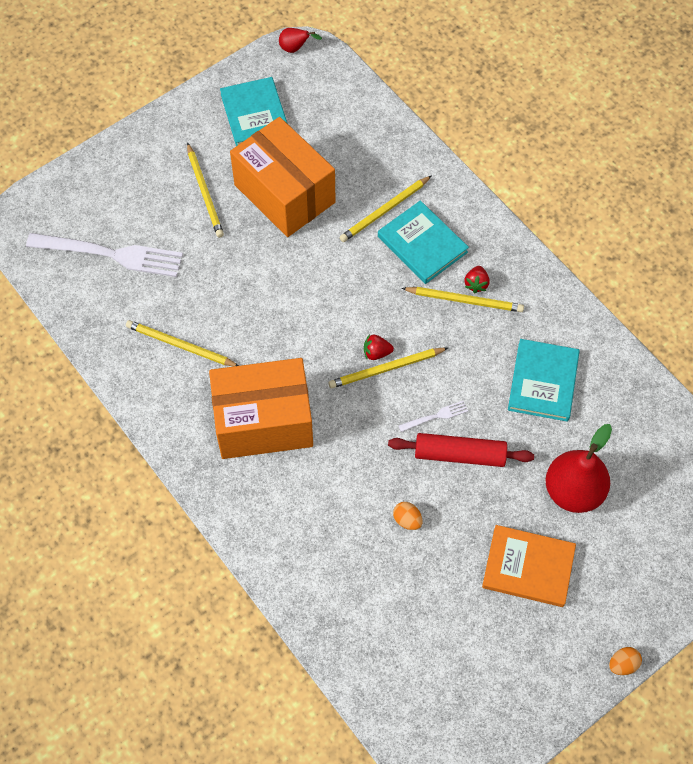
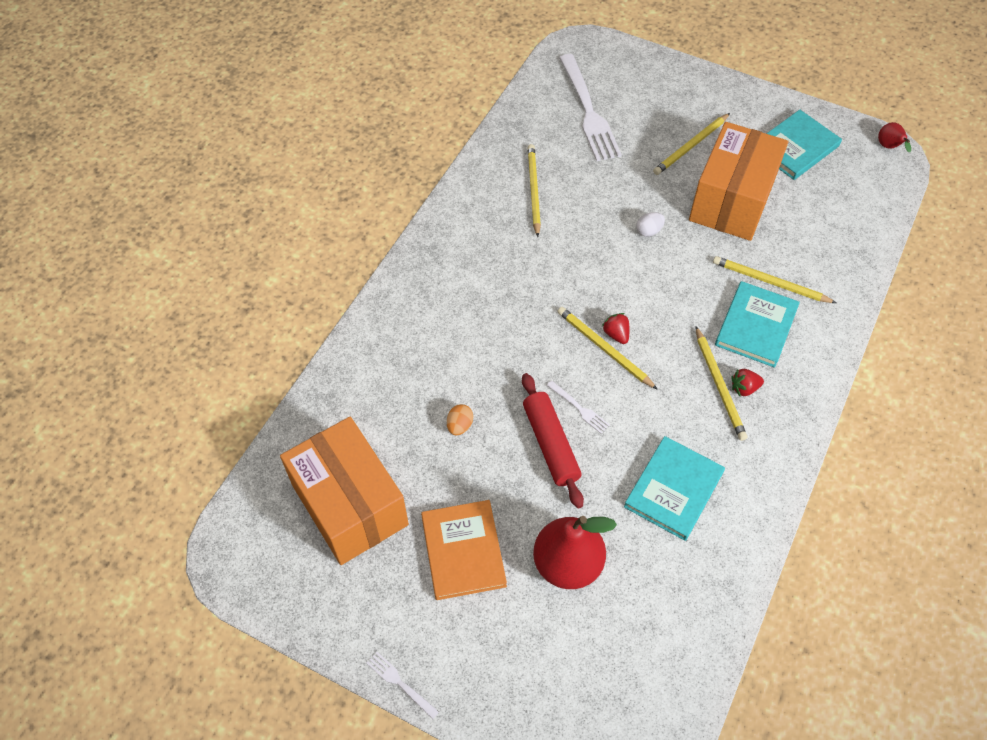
camera: 65 degrees right, 5 degrees down
(263, 421) = (496, 277): orange box -> orange box (350, 505)
(281, 274) = (649, 231): none -> white egg
(543, 382) = (673, 489): turquoise book -> turquoise book turned 45 degrees counterclockwise
(623, 664) = (400, 683): orange egg -> white fork

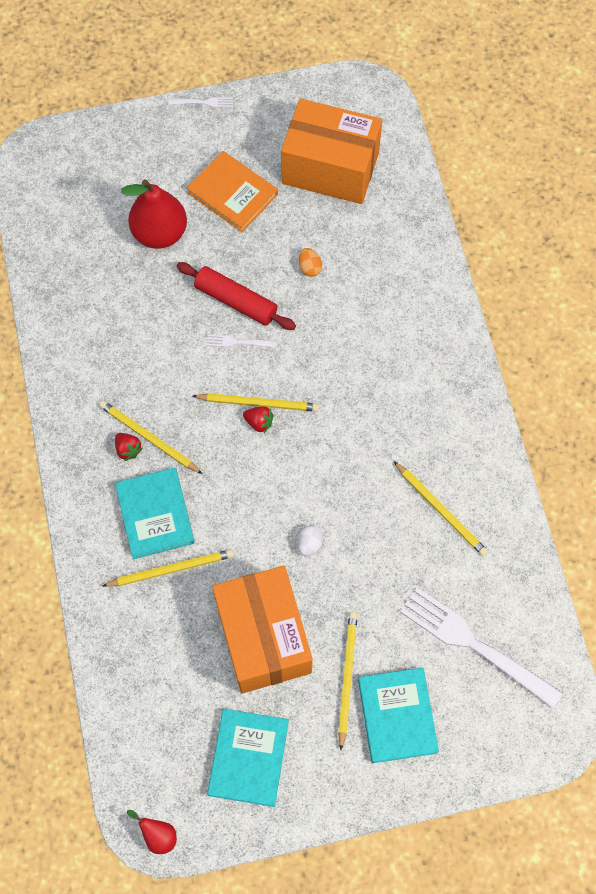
camera: 140 degrees right, 10 degrees up
(673, 489) = (126, 332): turquoise book -> turquoise book (397, 716)
(744, 388) = (128, 449): red strawberry -> red strawberry turned 105 degrees clockwise

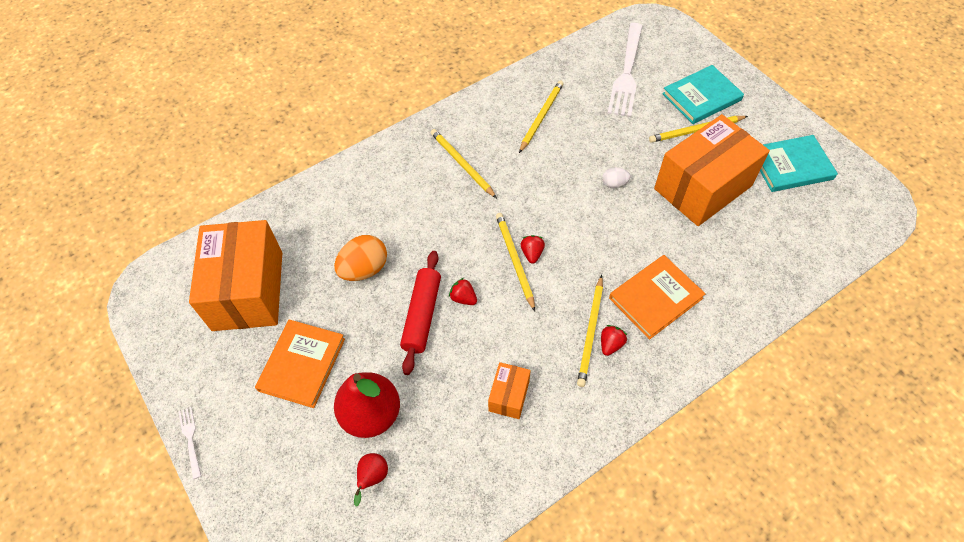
camera: 110 degrees left, 10 degrees down
(123, 344) = (509, 396): none -> orange box
(155, 514) = (655, 298): turquoise book -> orange book
(158, 835) = (883, 198): red pear -> red pear (372, 478)
(171, 569) = (692, 267): yellow pencil -> yellow pencil (462, 164)
(237, 342) = (463, 298): white fork -> red strawberry
(309, 268) = (364, 269): orange egg -> orange egg, size x1.89

